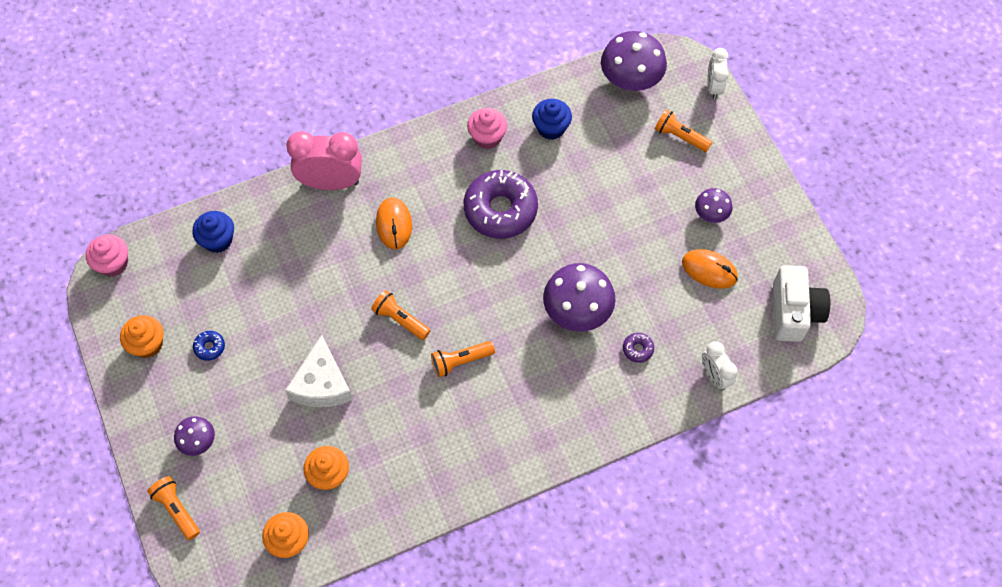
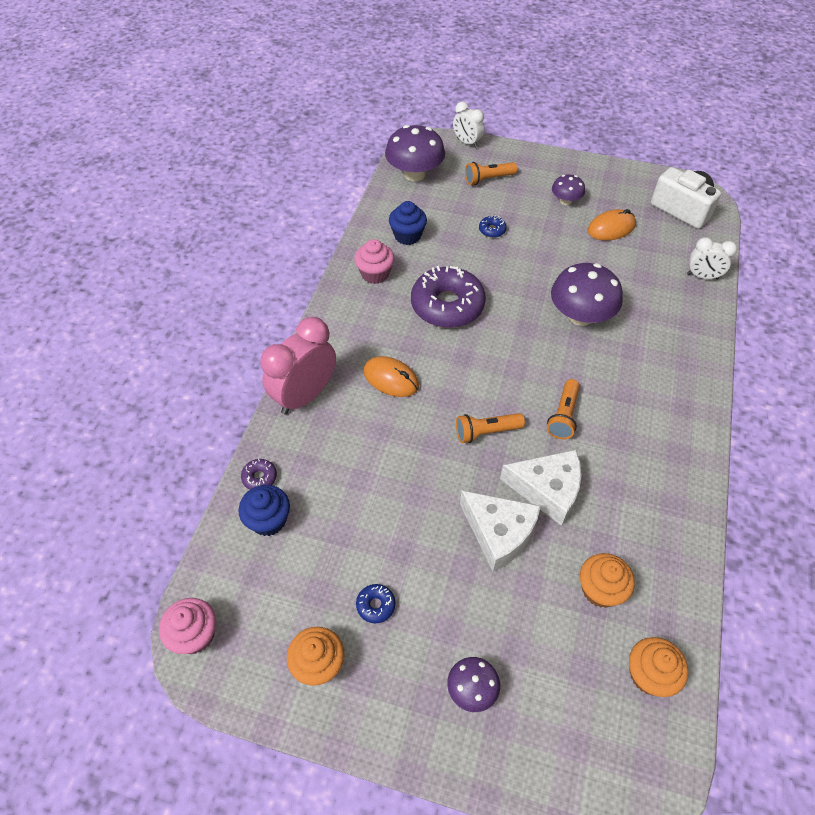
camera: 50 degrees left, 10 degrees down
(177, 509) = (536, 768): orange flashlight -> none
(383, 392) = (547, 489): none -> white cheese
(617, 183) = (492, 230): none -> blue donut
(638, 349) = (645, 303): purple donut -> purple donut (259, 477)

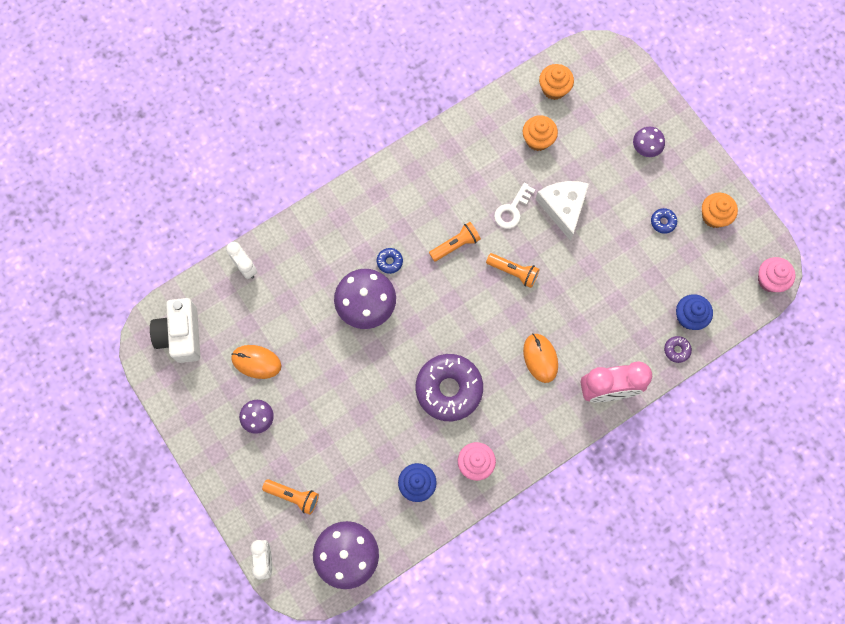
camera: 140 degrees left, 20 degrees up
(492, 230) = (347, 435): blue donut -> blue donut (389, 262)
(547, 489) = (512, 209): white cheese -> white key

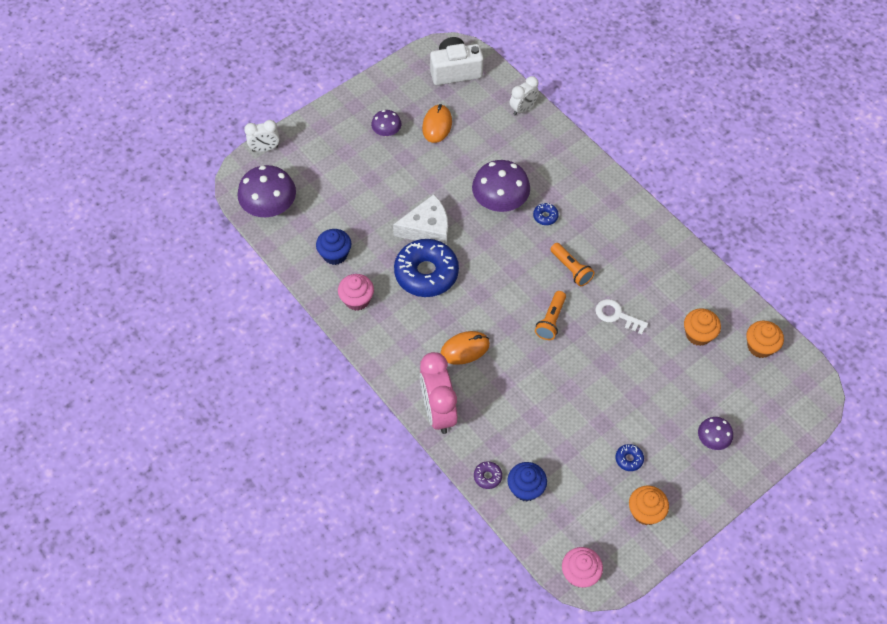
camera: 85 degrees right, 15 degrees down
(293, 496) = (320, 163): orange flashlight -> none
(449, 389) = (426, 273): purple donut -> blue donut
(563, 208) = (627, 362): white cheese -> white cheese (427, 228)

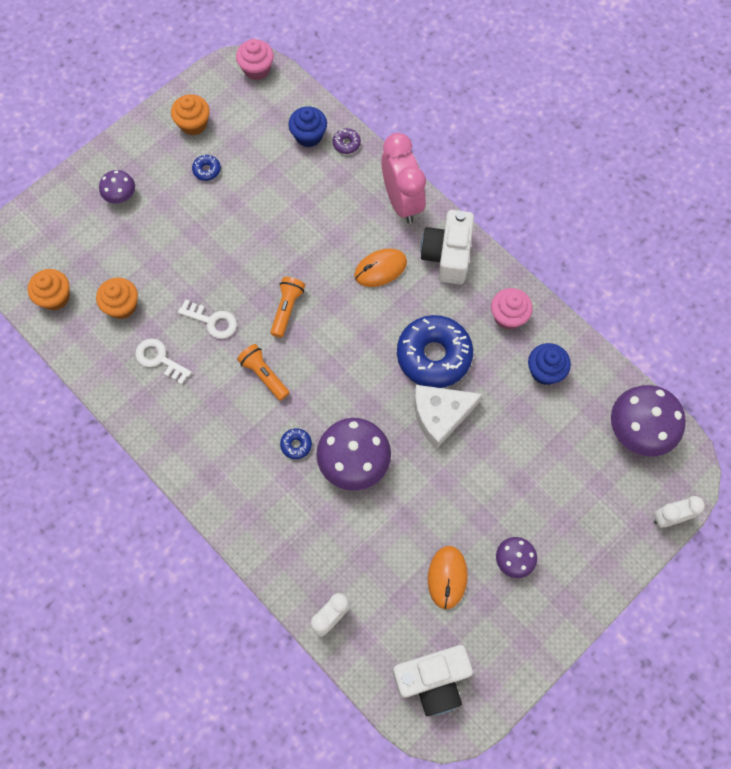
camera: 175 degrees right, 10 degrees up
(402, 356) = (447, 255): none -> white camera
(661, 288) = (159, 359): none -> white key

